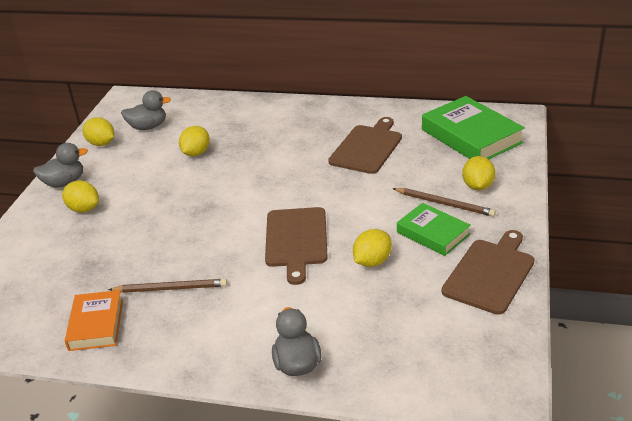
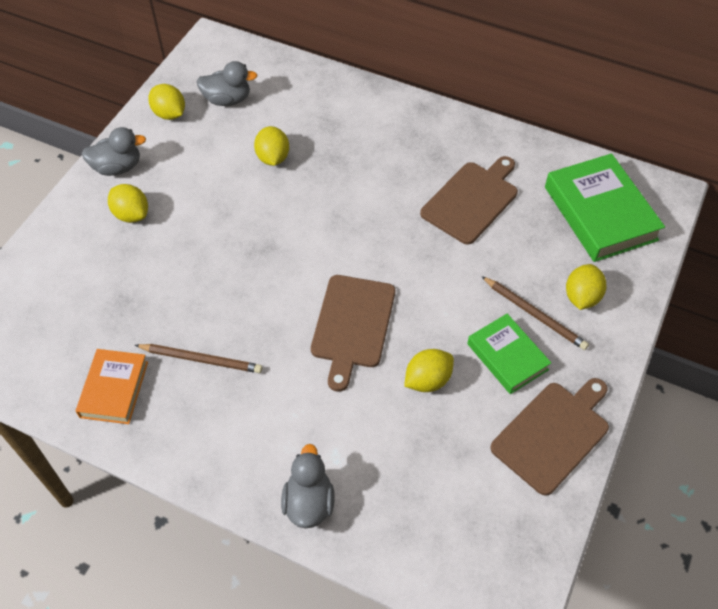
camera: 10 degrees right, 20 degrees up
(196, 153) = (273, 158): yellow lemon -> yellow lemon turned 45 degrees counterclockwise

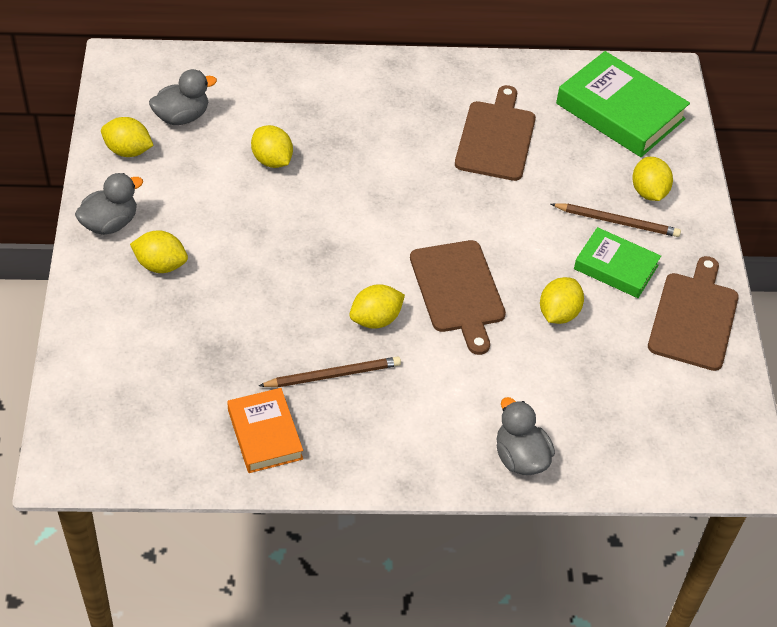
camera: 30 degrees left, 5 degrees down
(267, 324) = (376, 319): none -> yellow lemon

